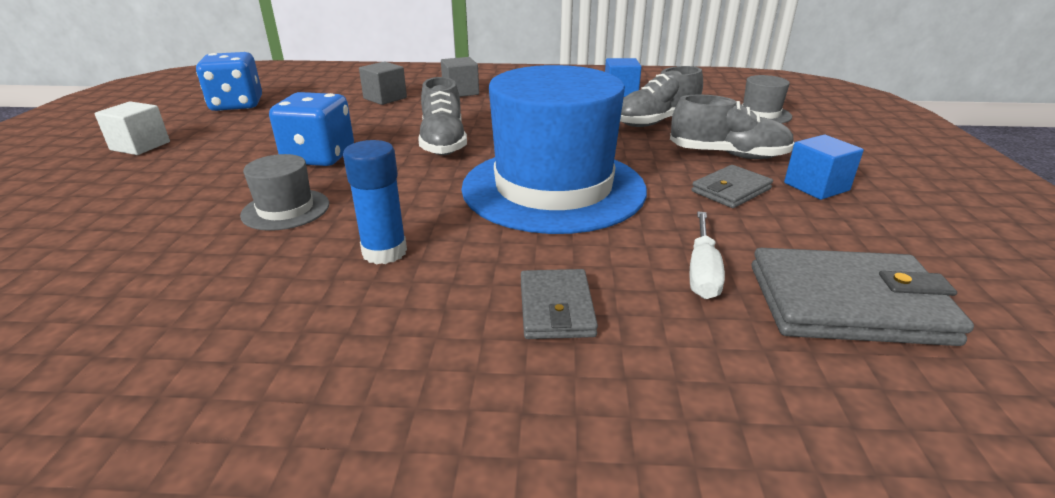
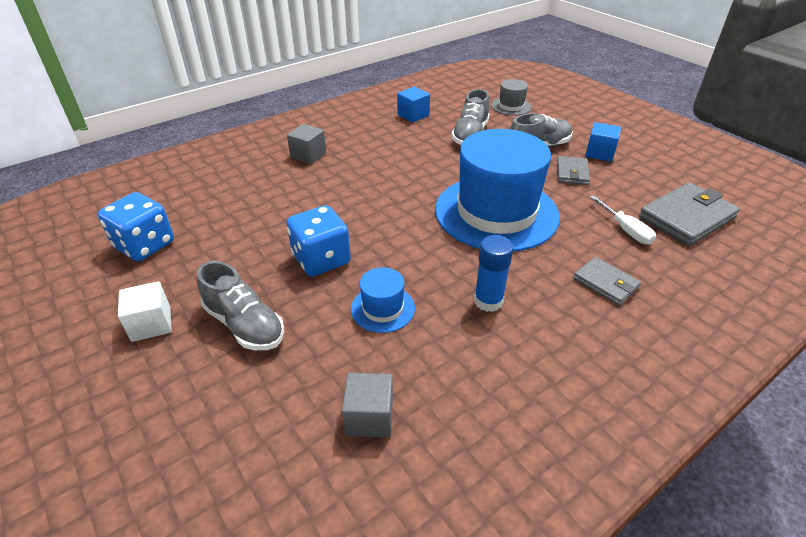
camera: 40 degrees left, 10 degrees up
(286, 209) = (382, 308): grey hat -> blue hat
(385, 98) = (262, 184): grey cube -> grey cube (369, 417)
(443, 143) = (380, 208): grey shoe -> grey shoe (244, 324)

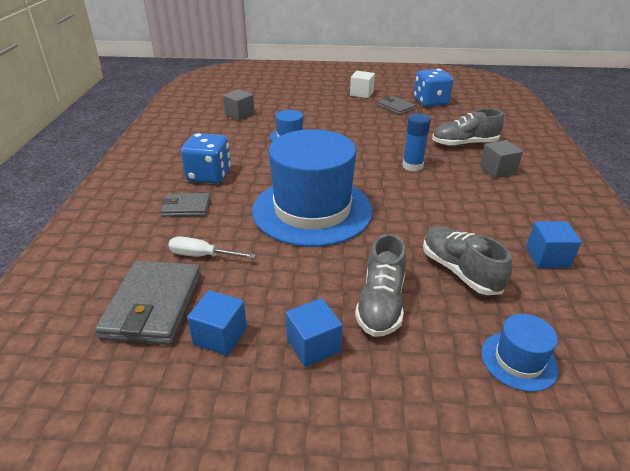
camera: 130 degrees right, 5 degrees down
(244, 324) = (331, 108): grey shoe -> grey shoe (464, 144)
(321, 259) = (353, 135): blue dice -> blue dice (209, 175)
(488, 301) = (245, 164): blue glue stick -> blue glue stick (412, 166)
(511, 106) = (518, 360): grey hat -> blue hat
(572, 173) = (307, 290): grey wallet -> grey wallet (396, 107)
(650, 181) = (220, 336): none -> blue cube

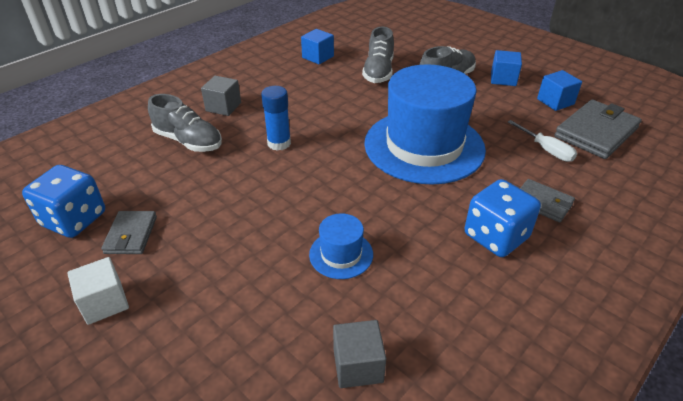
camera: 140 degrees left, 5 degrees up
(518, 360) = (409, 40): blue hat -> none

